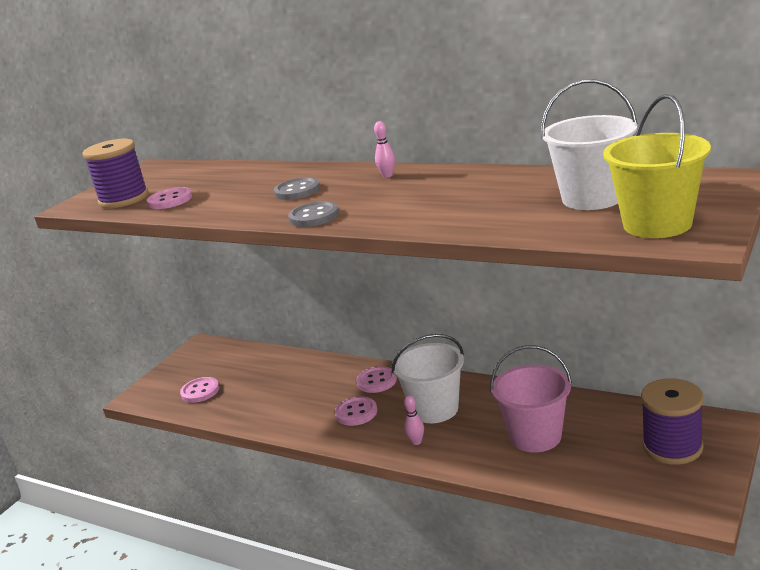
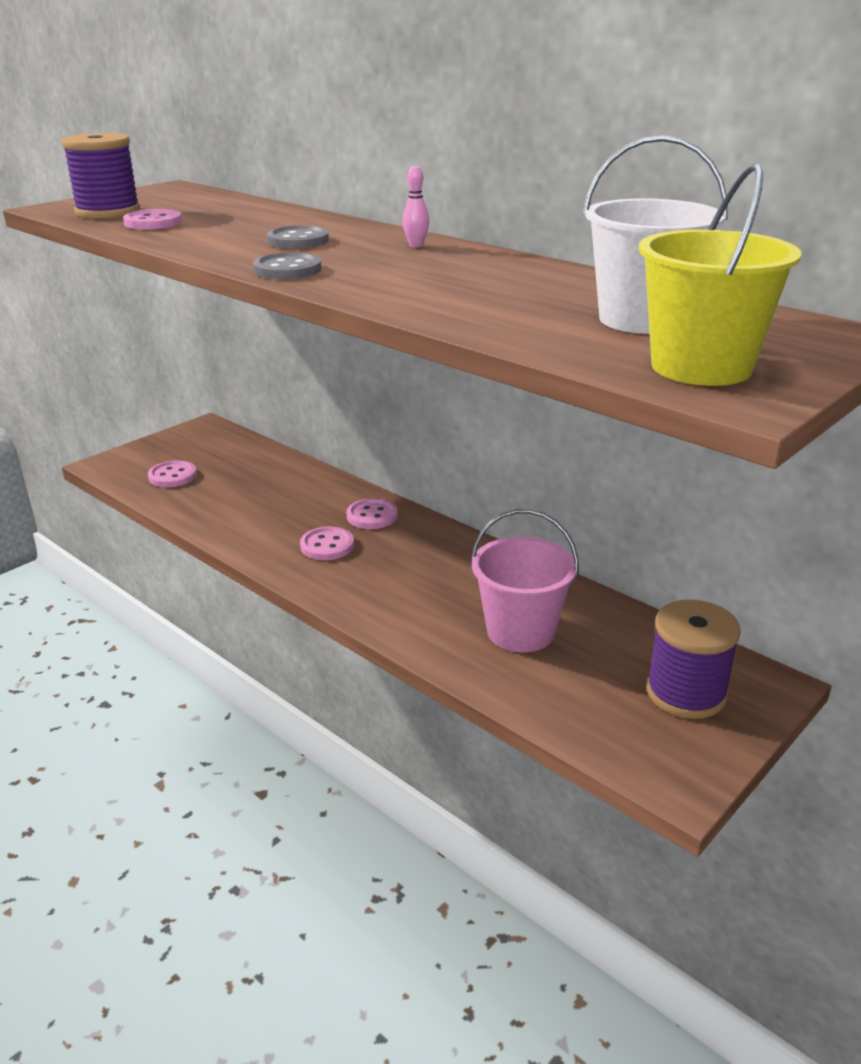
camera: 10 degrees right, 5 degrees up
(416, 442) = (375, 598): pink bowling pin -> none
(435, 409) = (419, 566): white bucket -> none

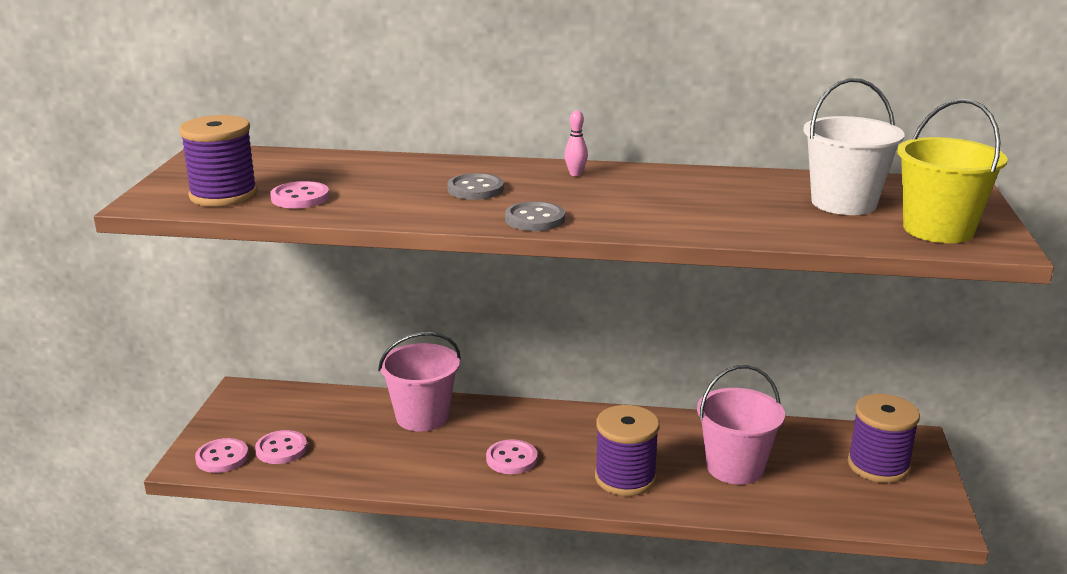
camera: 35 degrees left, 5 degrees down
(305, 487) = (422, 417): none -> pink bucket
(372, 516) = (513, 421): pink button -> pink button (222, 457)
(401, 599) = (625, 478): none -> purple spool

